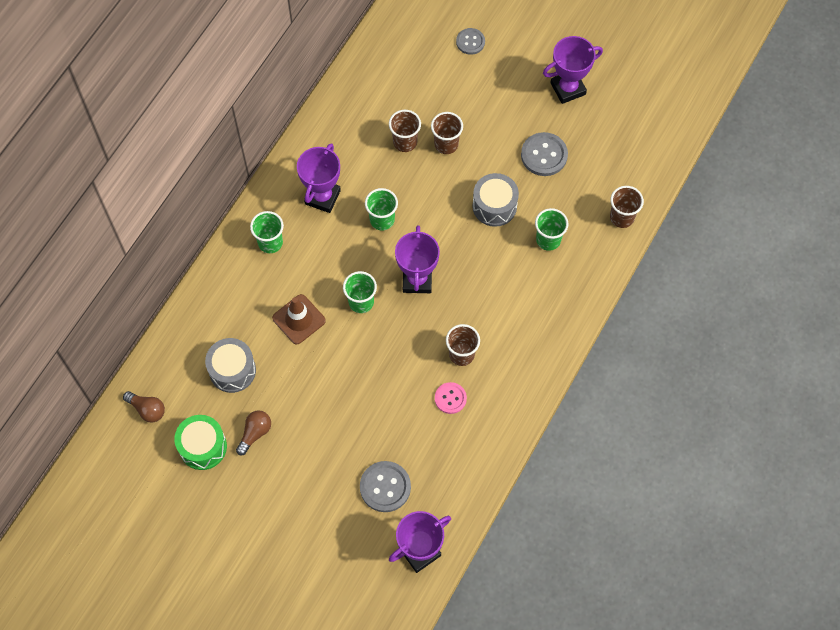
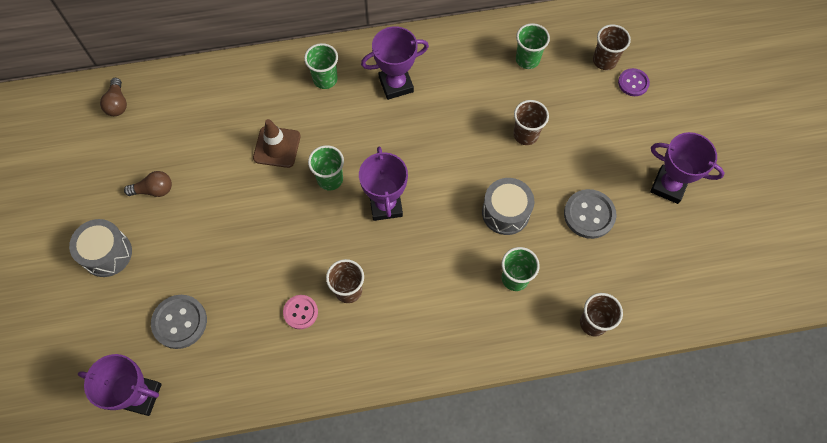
camera: 50 degrees right, 0 degrees up
(203, 447) = (115, 163): green drum -> none
(232, 370) = (195, 135): grey drum -> grey drum (107, 253)
(382, 220) = (415, 140): green cup -> green cup (527, 59)
(405, 142) = (498, 104): brown cup -> brown cup (604, 60)
(417, 280) = (386, 205): purple trophy -> purple trophy turned 60 degrees counterclockwise
(470, 42) = (633, 83): grey button -> purple button

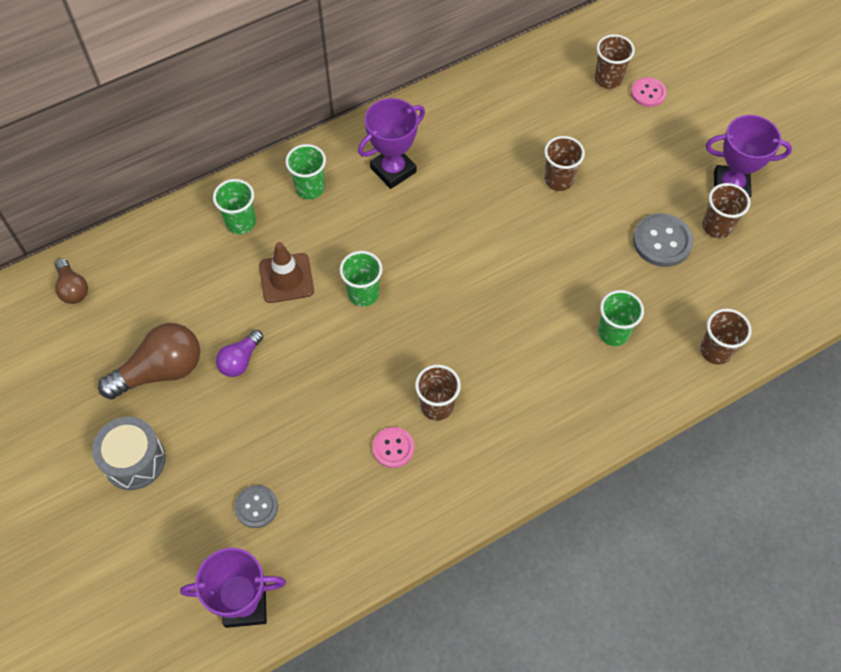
camera: 20 degrees left, 5 degrees down
(154, 190) = (160, 371): brown light bulb -> brown light bulb, size x1.77
(179, 322) = (256, 507): grey button -> grey button, size x0.64
(215, 201) = (240, 360): none -> purple light bulb
(386, 205) = (438, 301): purple trophy -> none
(505, 212) = (573, 267): grey drum -> none
(527, 59) = (526, 102): green cup -> green cup (241, 222)
(633, 83) = (648, 93): purple button -> pink button
(641, 217) = (717, 227): none -> brown cup

